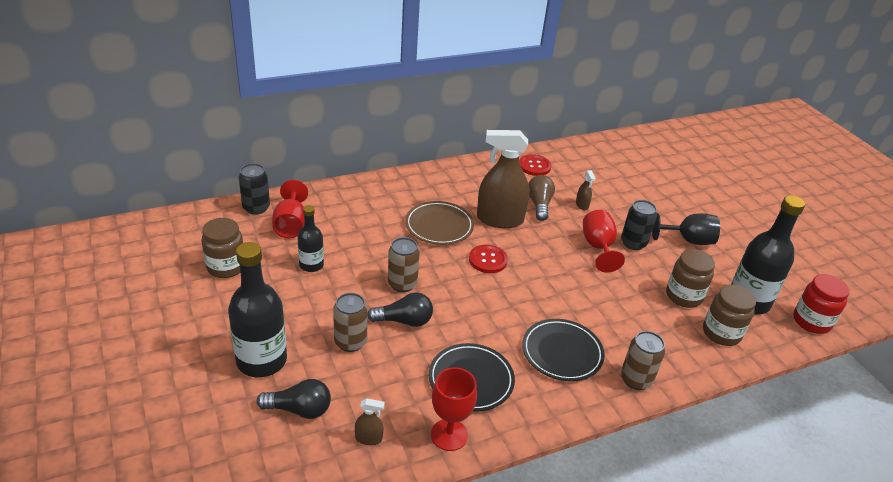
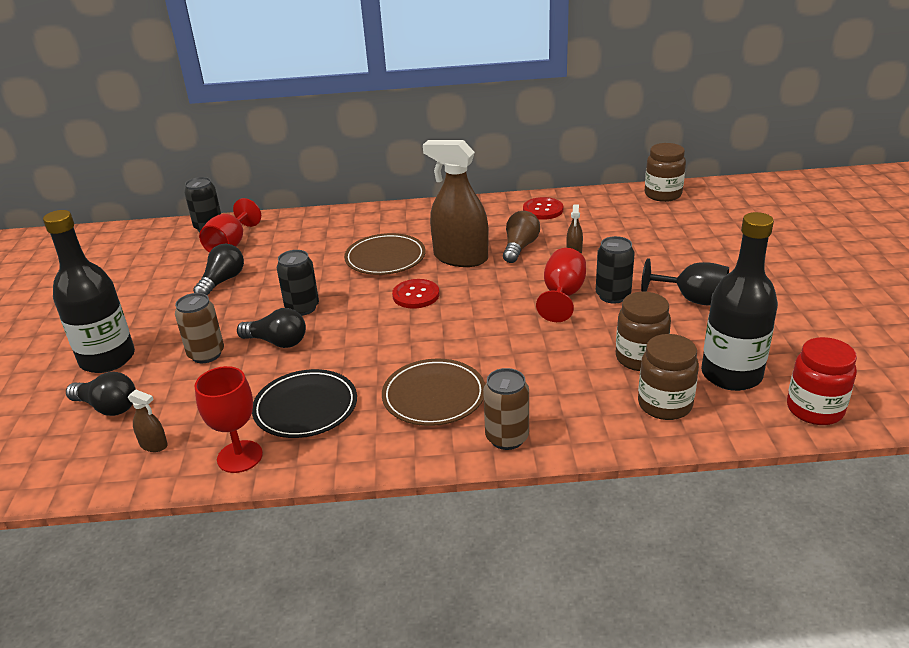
camera: 25 degrees right, 5 degrees down
(226, 267) = (140, 275): brown jar -> brown jar (663, 194)
(311, 265) = (222, 281): black bottle -> black light bulb
(402, 284) = (302, 308): brown can -> black can
(562, 352) = (434, 396): black plate -> brown plate

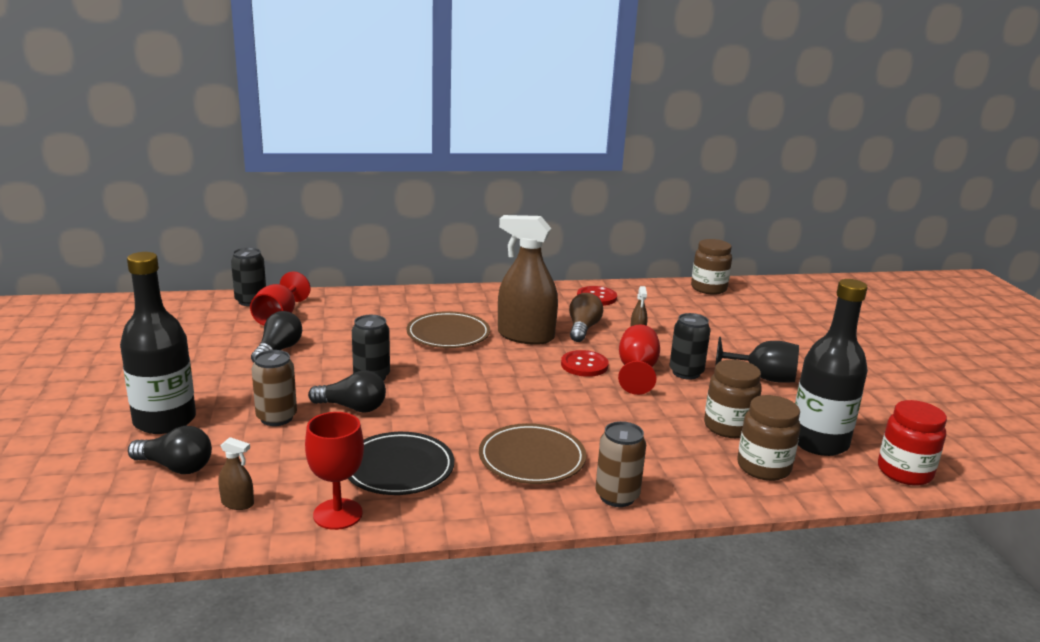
camera: 10 degrees left, 10 degrees down
(416, 295) = (489, 368): red button -> red button (584, 365)

